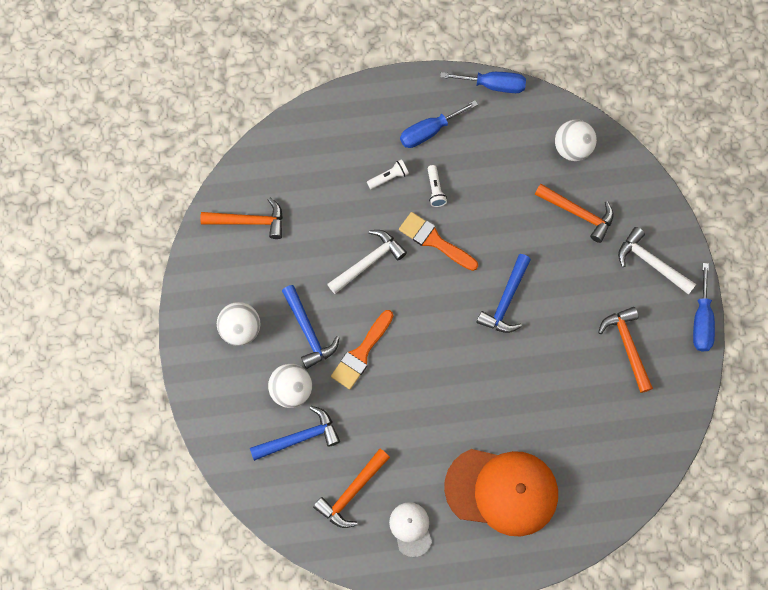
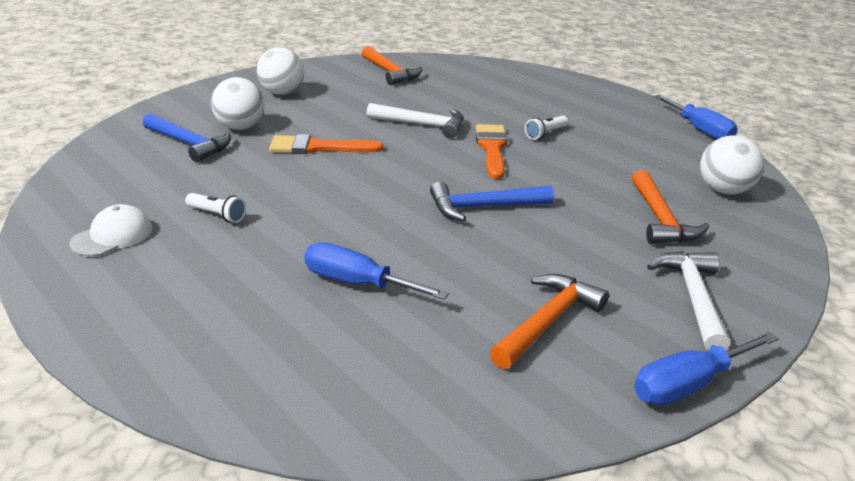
camera: 55 degrees right, 40 degrees down
(308, 331) = (313, 119): blue hammer -> none
(352, 492) = (141, 187): orange hammer -> none
(388, 177) = (521, 111): white flashlight -> white flashlight (217, 215)
(429, 131) = (597, 115): blue screwdriver -> blue screwdriver (358, 283)
(502, 491) = (216, 287): orange cap -> none

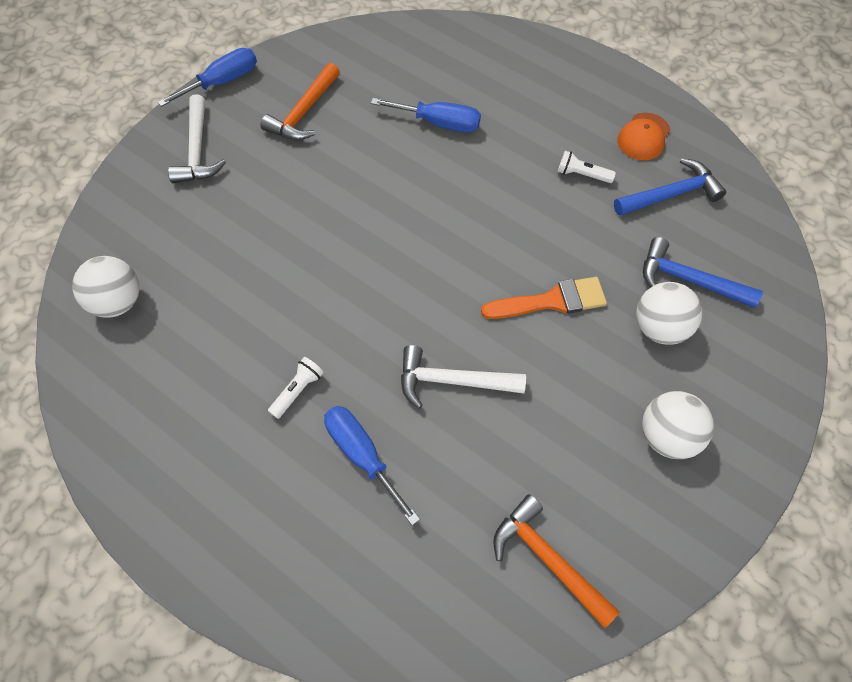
camera: 170 degrees right, 30 degrees up
(112, 236) = (643, 137): white cap -> orange cap
(483, 207) = (359, 228): blue hammer -> blue hammer (671, 194)
(492, 148) = (360, 340): orange brush -> none
(660, 219) = (197, 241): orange hammer -> none
(699, 130) = (93, 448): blue screwdriver -> blue screwdriver (362, 456)

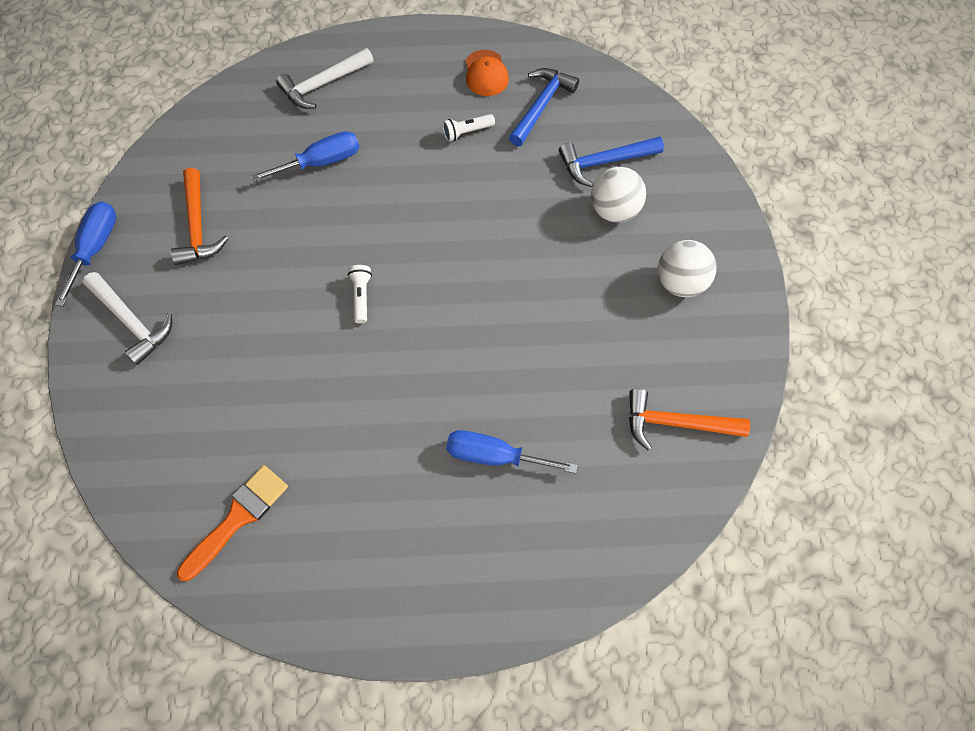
camera: 40 degrees left, 5 degrees up
(117, 302) = (187, 495): white ball -> none
(297, 391) = (403, 448): white flashlight -> white flashlight (361, 296)
(452, 381) = (509, 353): white hammer -> white hammer (323, 84)
(551, 301) = (527, 243): orange brush -> orange brush (238, 517)

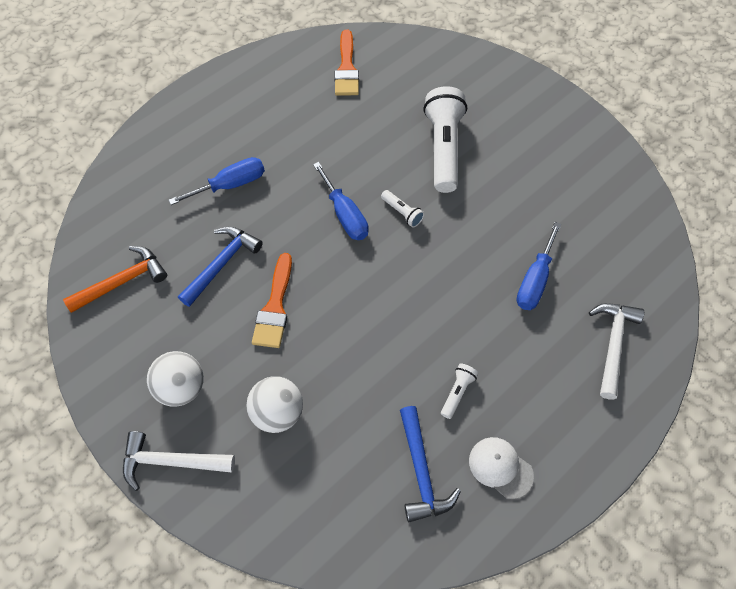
camera: 140 degrees right, 5 degrees down
(96, 248) = (595, 123): blue screwdriver -> blue screwdriver (345, 215)
(132, 321) = (518, 105): white hammer -> white hammer (171, 461)
(198, 227) = (555, 178): orange hammer -> none
(255, 332) = (443, 148): none -> white flashlight
(486, 73) = (500, 467): orange cap -> white cap
(551, 293) = (275, 307): none -> orange brush
(604, 162) = (320, 454): blue hammer -> blue hammer (222, 263)

